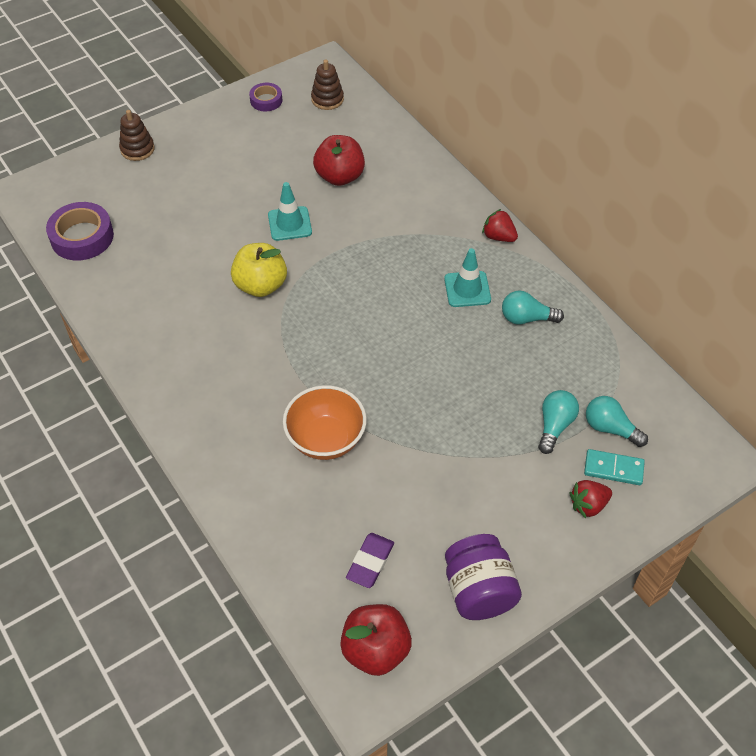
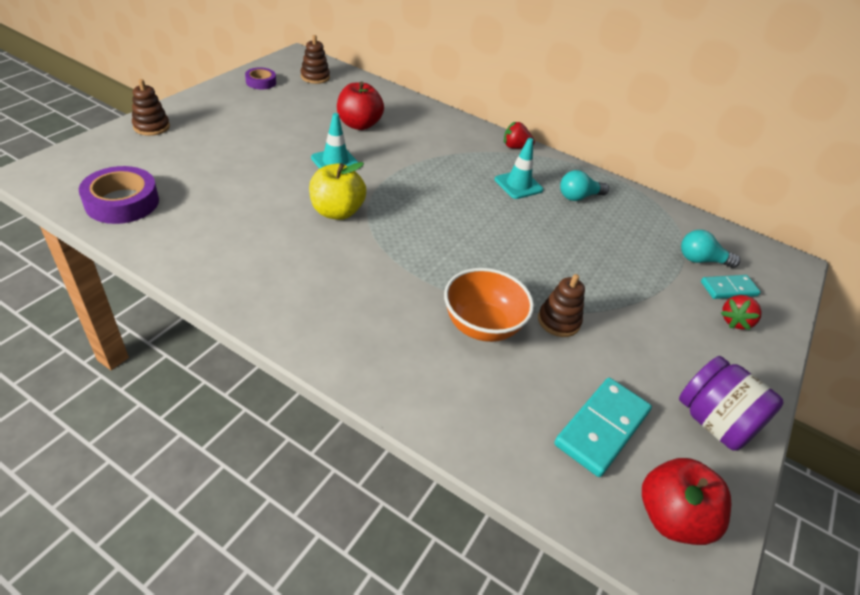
camera: 30 degrees left, 10 degrees down
(370, 562) = (602, 428): purple eraser -> turquoise domino
(401, 454) = (558, 321): none -> brown stacking toy
(554, 426) = (661, 268): turquoise light bulb -> none

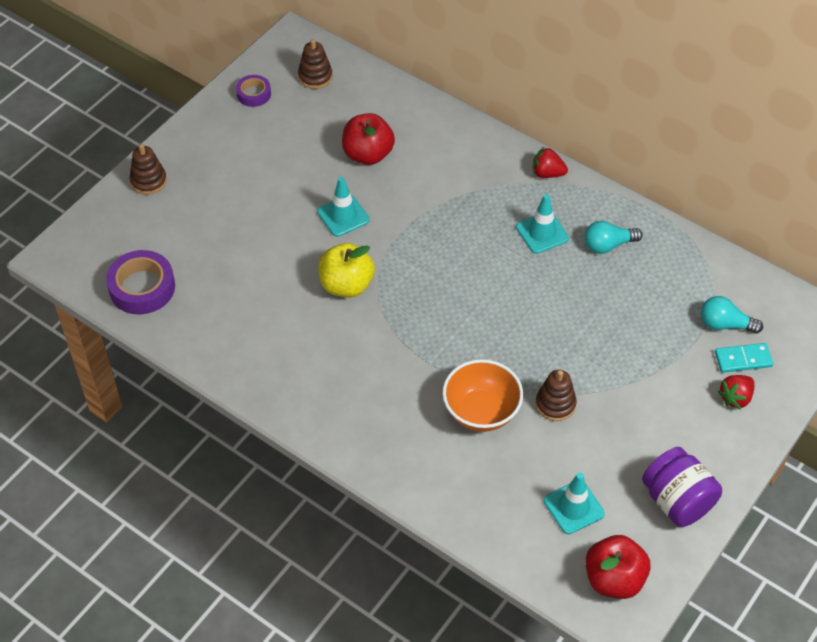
camera: 10 degrees right, 10 degrees up
(602, 428) = (573, 507): turquoise domino -> turquoise traffic cone

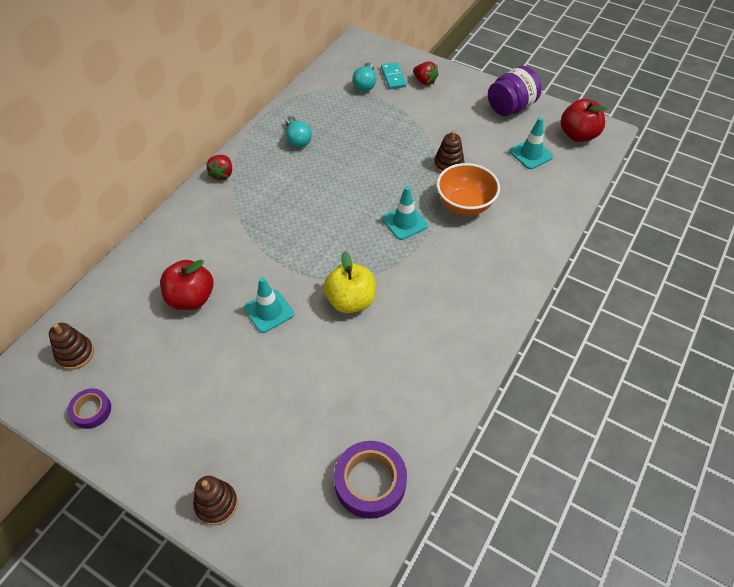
camera: 95 degrees left, 0 degrees up
(542, 233) = (286, 176): turquoise traffic cone -> turquoise traffic cone (404, 222)

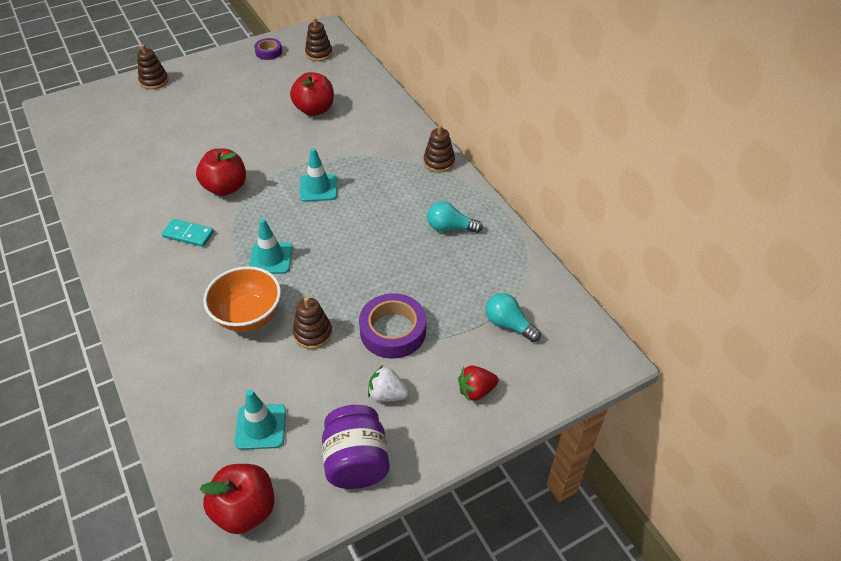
camera: 120 degrees right, 5 degrees down
(222, 174) = (439, 162): red strawberry -> brown stacking toy
(268, 311) = (263, 142): turquoise traffic cone -> turquoise traffic cone (318, 188)
(350, 301) = (225, 188): yellow apple -> red apple
(370, 482) = (88, 142): purple tape -> purple tape (393, 331)
(393, 77) = (505, 360): turquoise domino -> turquoise domino (188, 234)
(460, 113) = (387, 394): none -> white strawberry

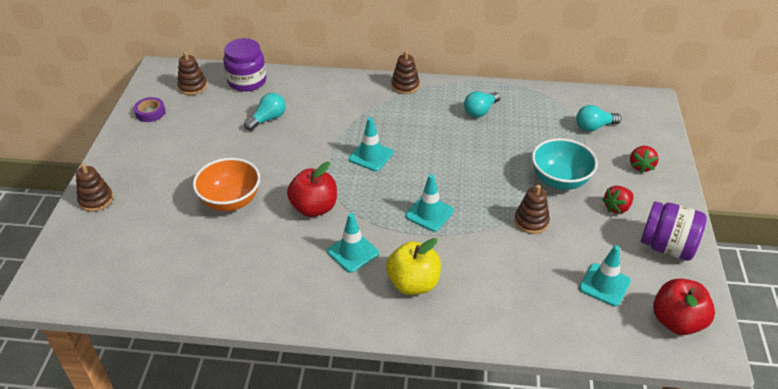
camera: 55 degrees left, 5 degrees down
(175, 287) = (413, 283): none -> yellow apple
(188, 234) = (353, 252): turquoise domino -> turquoise traffic cone
(248, 316) = (484, 250): orange bowl -> orange bowl (231, 201)
(314, 110) = (268, 119): red apple -> turquoise light bulb
(353, 75) = (247, 81): none -> purple jar
(387, 394) = (617, 207): white strawberry -> red strawberry
(393, 331) = (559, 180): purple tape -> turquoise bowl

